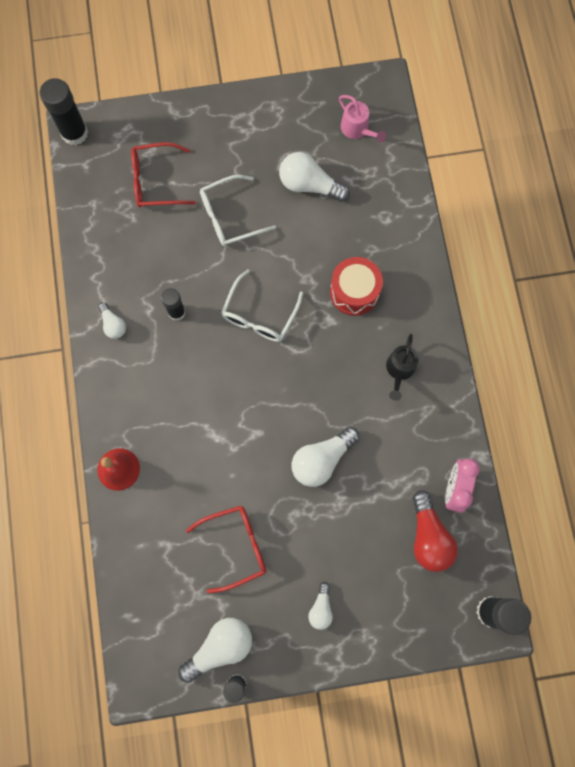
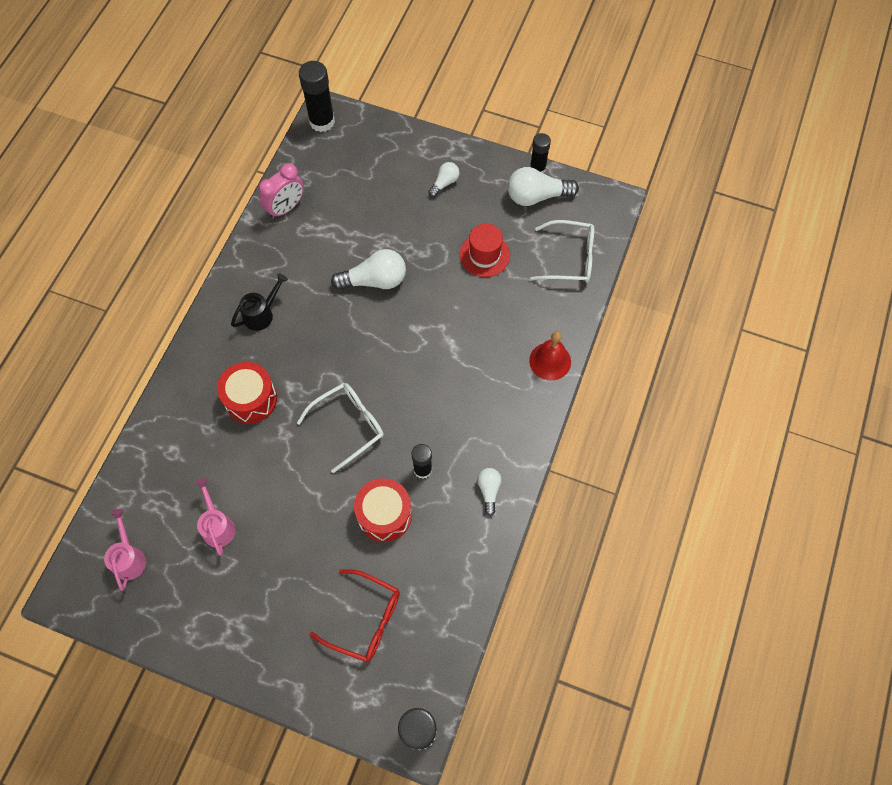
camera: 150 degrees left, 10 degrees down
(186, 261) = (384, 515): none -> red drum
(230, 216) = (315, 537): white glasses -> white glasses (570, 258)
(235, 546) = (484, 255): red glasses -> red hat
(309, 185) = (217, 525): white light bulb -> pink watering can
(428, 536) = (330, 187): red light bulb -> none

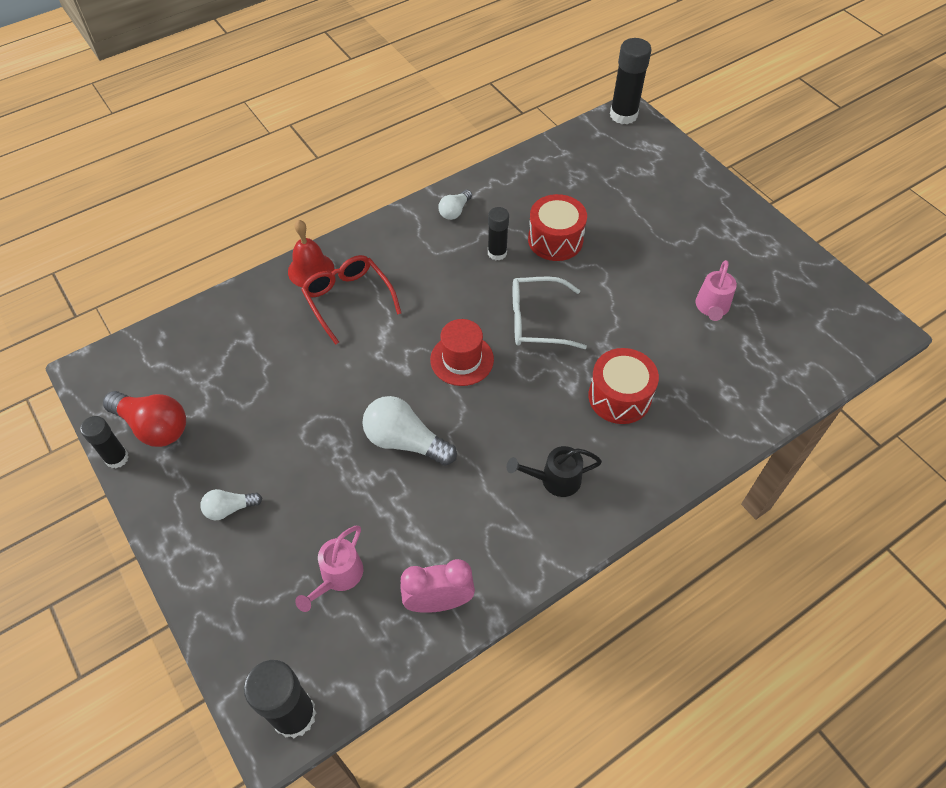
camera: 145 degrees left, 10 degrees down
(129, 557) = (809, 327): pink watering can -> pink watering can (338, 577)
(365, 619) = (620, 187): red glasses -> red glasses (348, 300)
(484, 255) = (270, 398): red hat -> red hat (462, 359)
(536, 196) = (153, 426): white light bulb -> red light bulb
(570, 258) = (195, 343): white glasses -> none

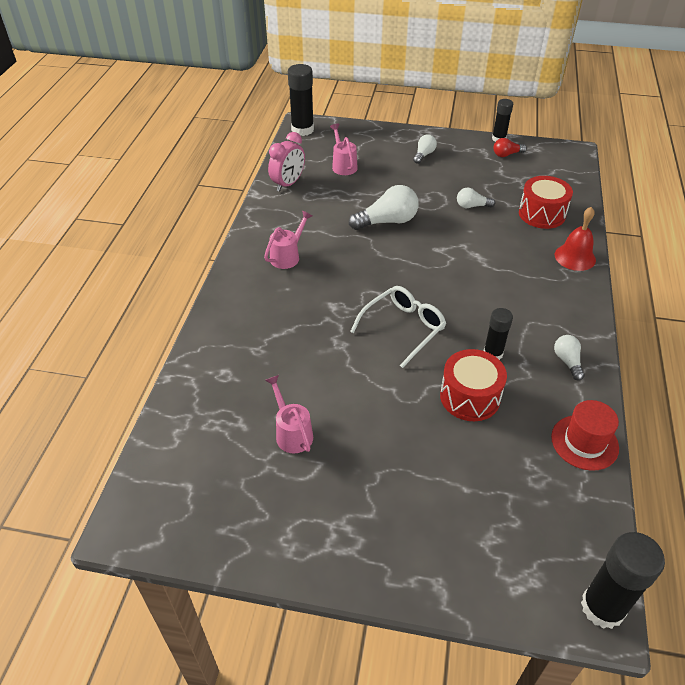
camera: 135 degrees right, 10 degrees down
(153, 426) = (506, 154): red light bulb -> red light bulb, size x0.56
(301, 390) = (472, 206): none -> white light bulb
(348, 300) = (526, 258): red glasses -> none
(462, 359) = (415, 274): red hat -> red hat (584, 442)
(554, 480) = (288, 256): black watering can -> pink watering can
(619, 397) = (296, 320): red drum -> red drum (542, 214)

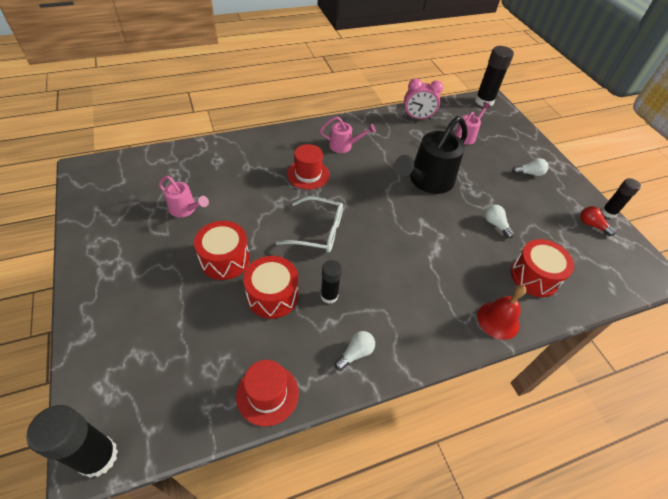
camera: 55 degrees right, 5 degrees up
(291, 432) = (185, 209): pink watering can -> pink watering can turned 90 degrees clockwise
(312, 303) = (308, 174): none -> red hat
(387, 221) = (427, 181): white light bulb -> black watering can
(396, 420) = (225, 259): none -> red drum

